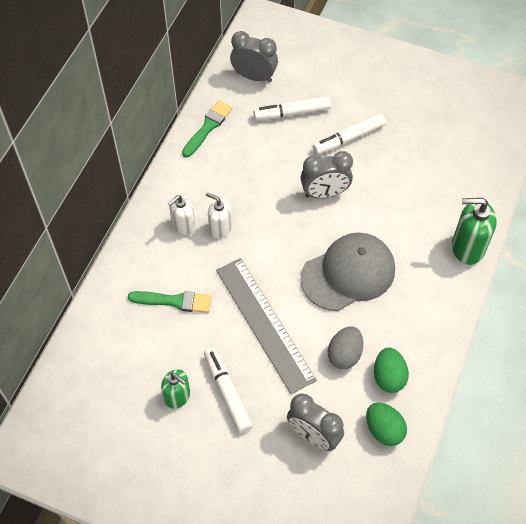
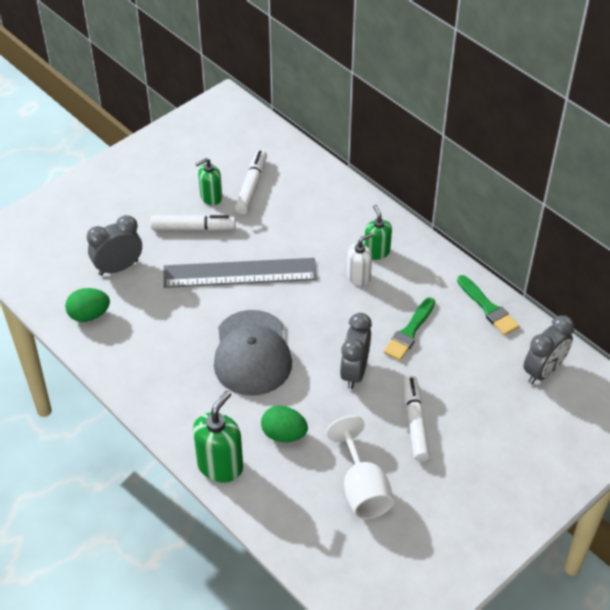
camera: 115 degrees right, 10 degrees down
(174, 301) = (300, 221): green brush -> green brush (409, 332)
(183, 225) = (376, 252): white soap dispenser -> green soap dispenser
(292, 113) = (475, 386): white marker -> white marker (251, 186)
(344, 354) = (174, 316): grey egg -> none
(388, 377) = (132, 339): green egg -> green egg (284, 434)
(426, 150) = (362, 488): none -> white goblet

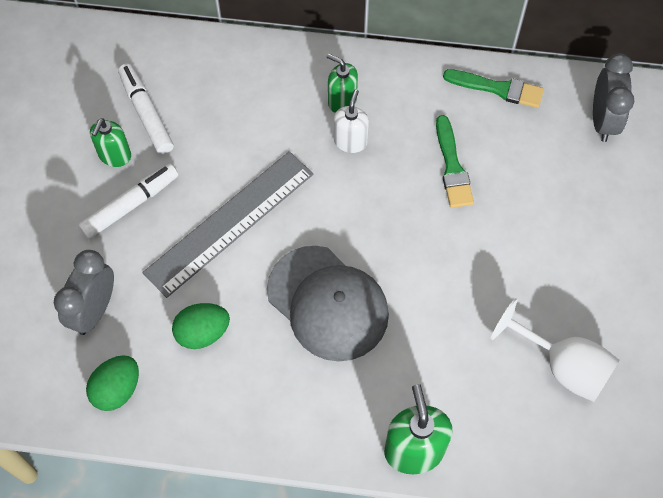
camera: 40 degrees left, 15 degrees up
(284, 434) = (441, 367): green egg -> green egg (202, 333)
(354, 372) = (443, 248): grey clock -> none
(415, 422) = (544, 259): white marker -> none

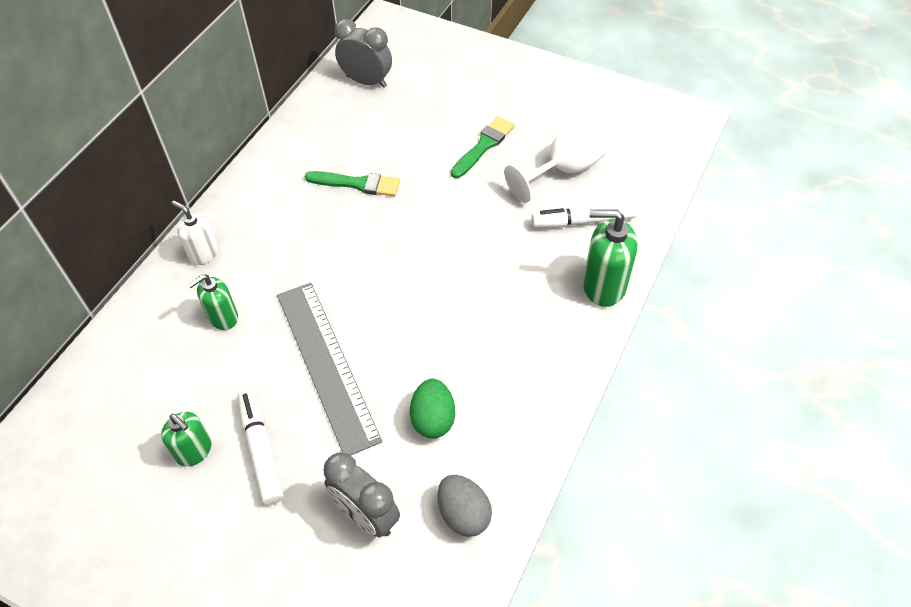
camera: 70 degrees left, 10 degrees down
(117, 389) = (463, 514): green egg -> grey egg
(146, 113) = (161, 408): white marker -> white marker (583, 221)
(328, 303) = (445, 309): grey cap -> none
(342, 101) = (247, 241): green soap dispenser -> green soap dispenser (223, 317)
(350, 141) = (292, 246): white soap dispenser -> white soap dispenser (204, 253)
(497, 89) = (300, 133): green brush -> green brush (483, 146)

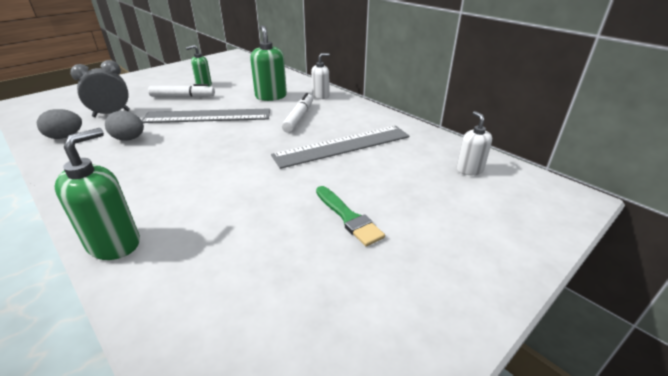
camera: 110 degrees right, 20 degrees down
(223, 317) = (271, 96): green soap dispenser -> green soap dispenser, size x1.57
(357, 184) = (343, 146): green brush -> grey ruler
(366, 81) = (469, 169): grey clock -> white soap dispenser
(433, 419) = (129, 139): green egg -> grey egg
(564, 170) = (275, 267): white goblet -> none
(583, 221) = (197, 257): white marker -> white marker (299, 118)

